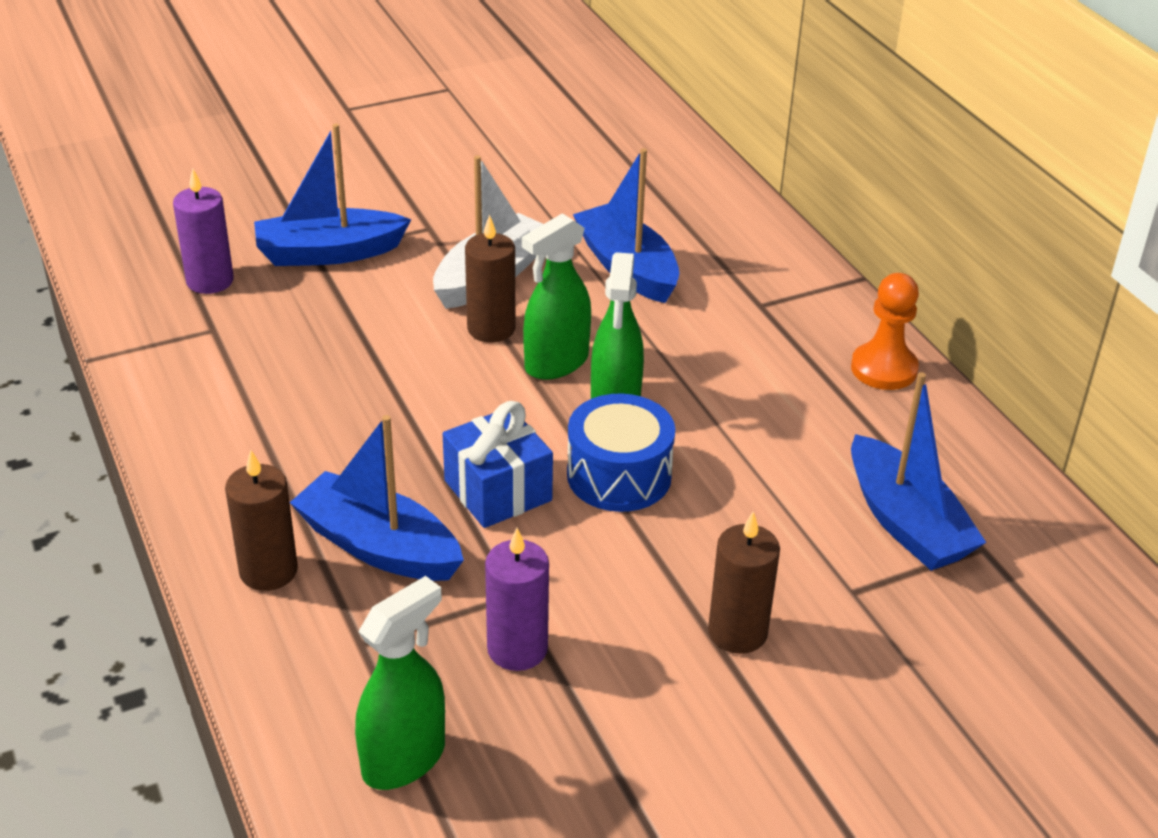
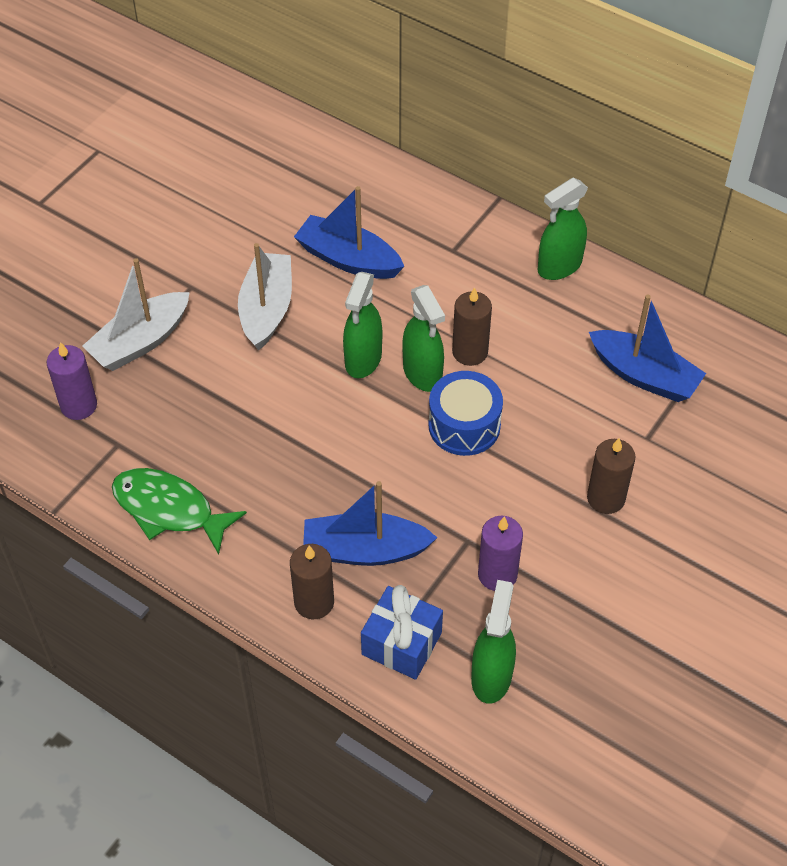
camera: 30 degrees left, 15 degrees up
(203, 409) = (169, 510): none -> green fish
(329, 253) = (140, 341): blue boat -> white boat
(491, 329) = (301, 352): brown candle -> brown candle (470, 352)
(498, 490) = (402, 473): blue gift -> blue gift (401, 643)
(884, 369) = (559, 266): orange pawn -> green spray bottle

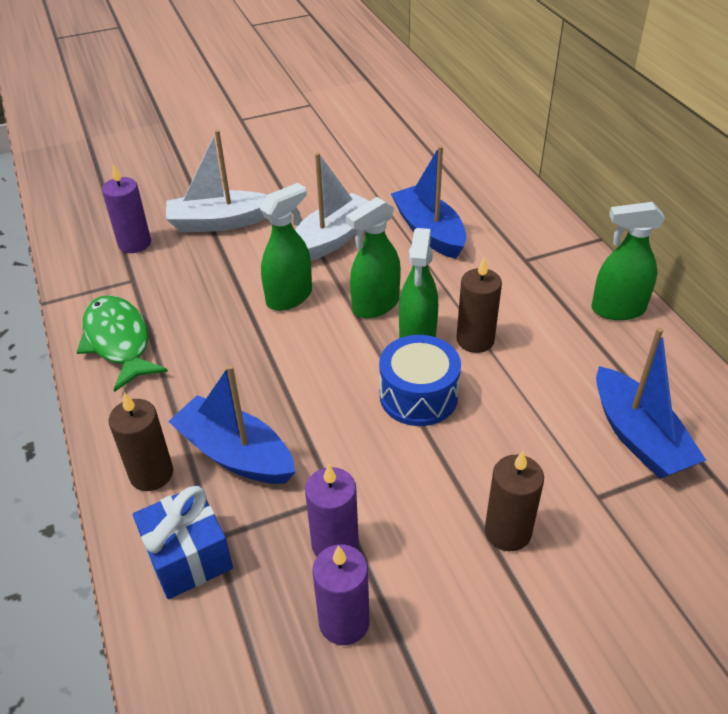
camera: 35 degrees right, 10 degrees down
(491, 676) = (240, 643): green spray bottle -> green spray bottle (289, 297)
(547, 622) = (344, 622): none -> purple candle

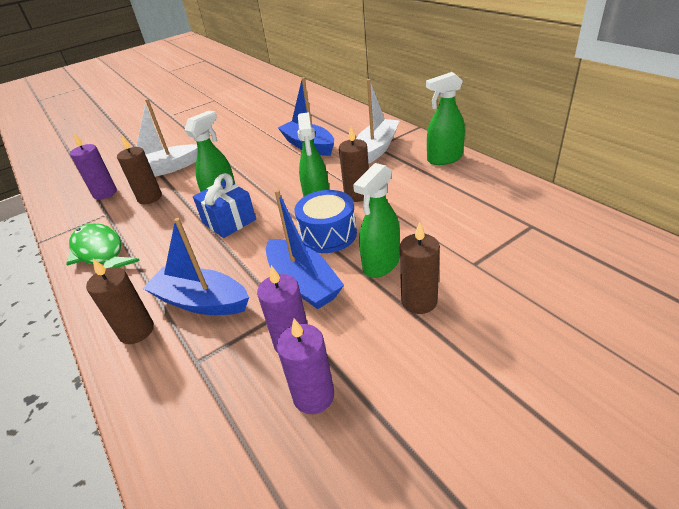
camera: 10 degrees left, 5 degrees down
(188, 556) = (175, 381): blue gift -> blue gift (229, 221)
(193, 268) = (150, 198): none -> brown candle
(332, 239) = (244, 162): white boat -> white boat (376, 149)
(375, 305) = (283, 191): green spray bottle -> green spray bottle (381, 264)
(638, 437) = (486, 223): blue boat -> blue boat (303, 283)

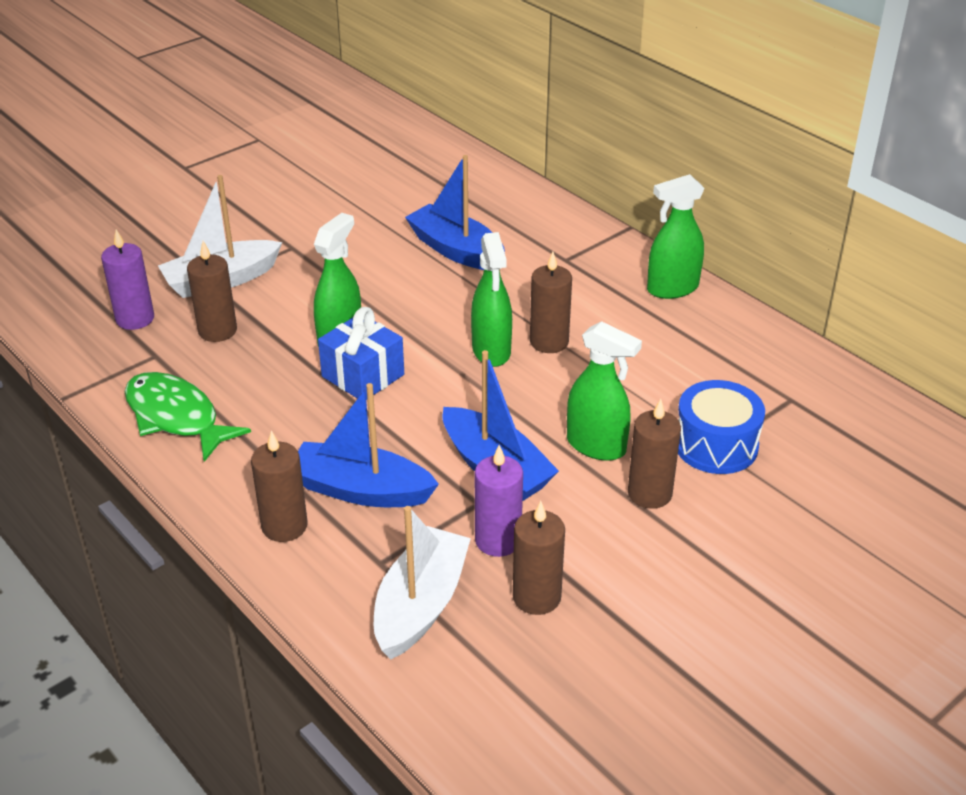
camera: 10 degrees left, 0 degrees up
(313, 396) = (536, 597): purple candle -> brown candle
(328, 234) = (517, 401): blue drum -> blue drum (716, 445)
(376, 149) = (567, 263): white boat -> white boat (420, 605)
(381, 264) = (596, 446): green spray bottle -> green spray bottle turned 90 degrees counterclockwise

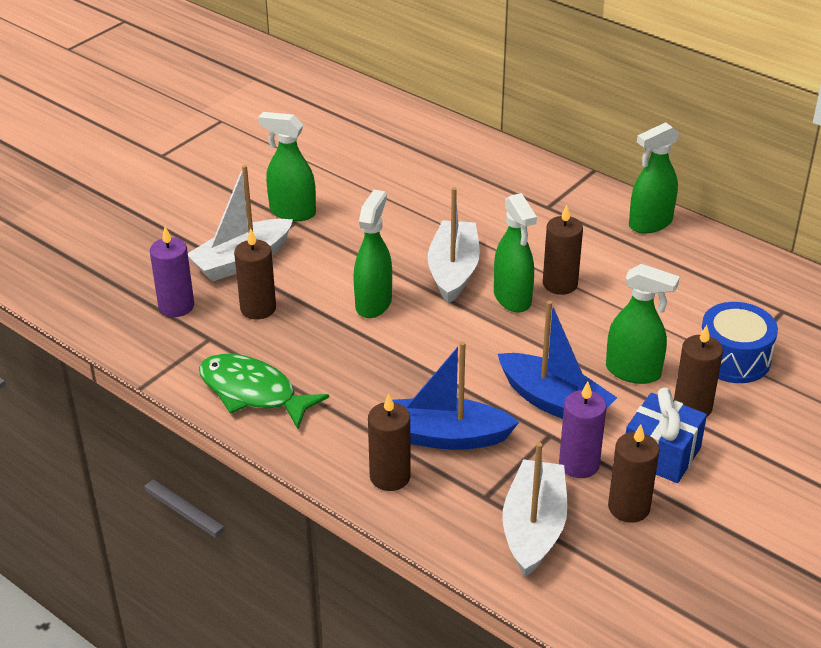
camera: 10 degrees left, 0 degrees up
(293, 237) = (292, 212): none -> green spray bottle
(363, 375) = (407, 334): blue gift -> blue gift (661, 454)
(438, 315) = (453, 271): none -> white boat
(456, 250) = (446, 209): blue boat -> none

